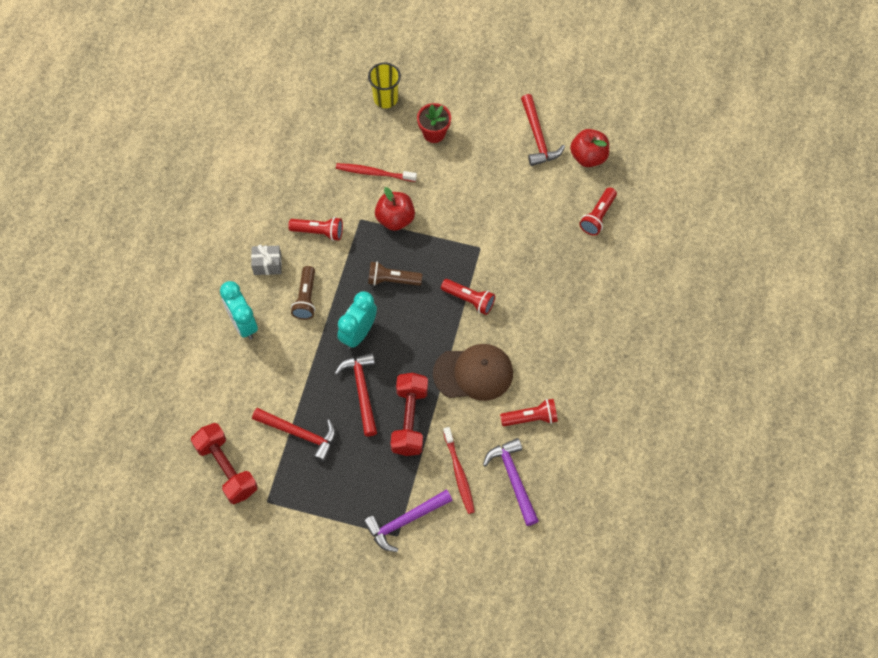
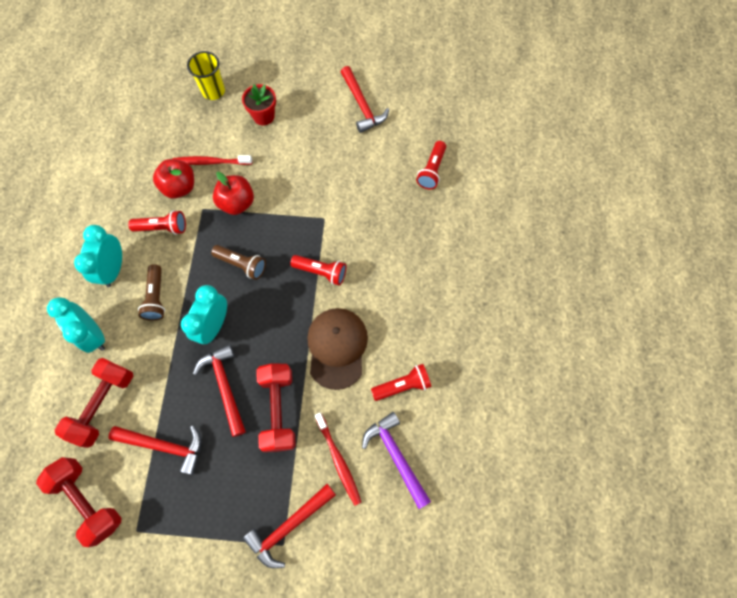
camera: 10 degrees left, 5 degrees up
(247, 388) = (103, 404): none -> red dumbbell
(267, 265) = (114, 269): grey gift -> turquoise clock
(392, 280) = (242, 264): brown flashlight -> brown flashlight turned 150 degrees counterclockwise
(405, 521) = (289, 526): purple hammer -> red hammer
(473, 373) = (337, 348): brown cap -> brown cap turned 75 degrees counterclockwise
(588, 157) = (412, 116): red apple -> red apple (180, 187)

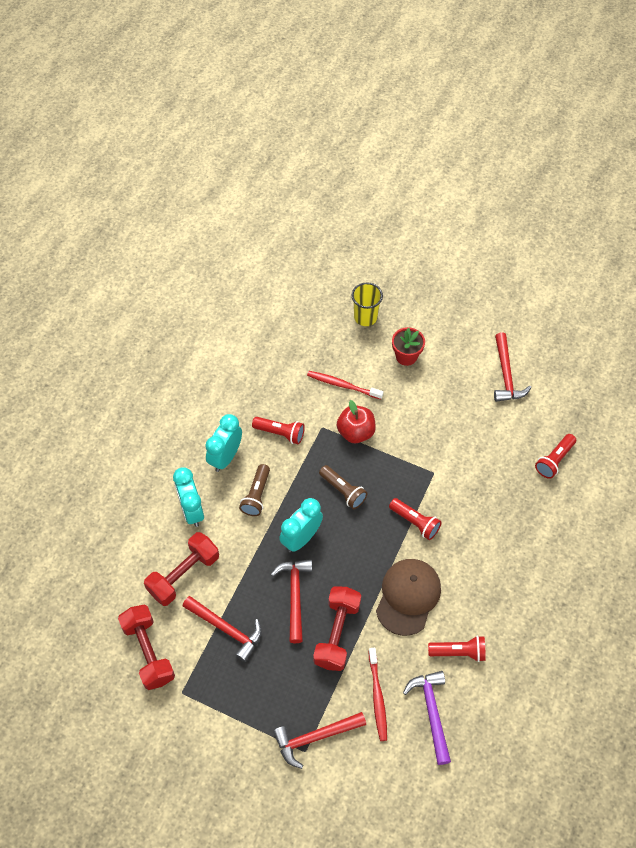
camera: 20 degrees right, 10 degrees down
(180, 187) = (307, 400): red apple -> none

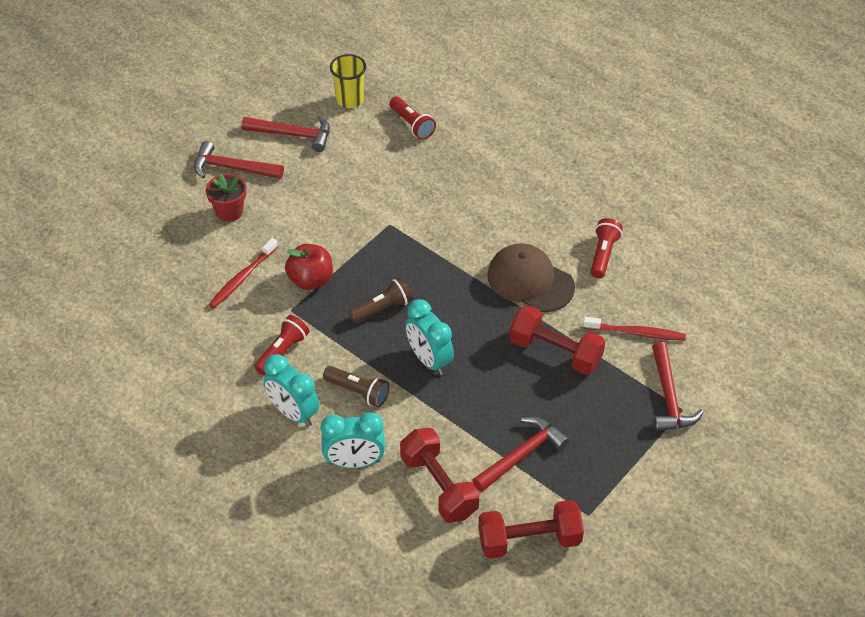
camera: 75 degrees left, 10 degrees down
(295, 596) = (499, 381): red hammer -> red hammer (232, 168)
(365, 317) = (157, 236): yellow cup -> yellow cup (350, 100)
(415, 522) = (444, 254): red flashlight -> none
(431, 712) = (663, 292): purple hammer -> none

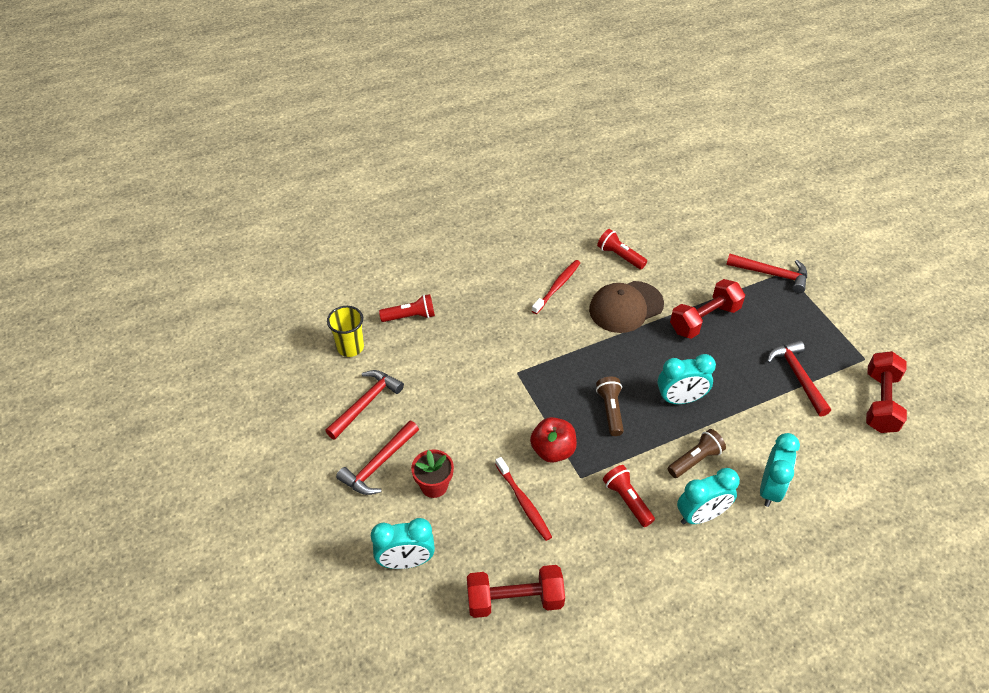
camera: 65 degrees left, 0 degrees up
(146, 221) = (406, 561): none -> turquoise clock
(439, 486) = (812, 439): red dumbbell -> red dumbbell (515, 600)
(637, 333) = (705, 268): red toothbrush -> red toothbrush (557, 286)

